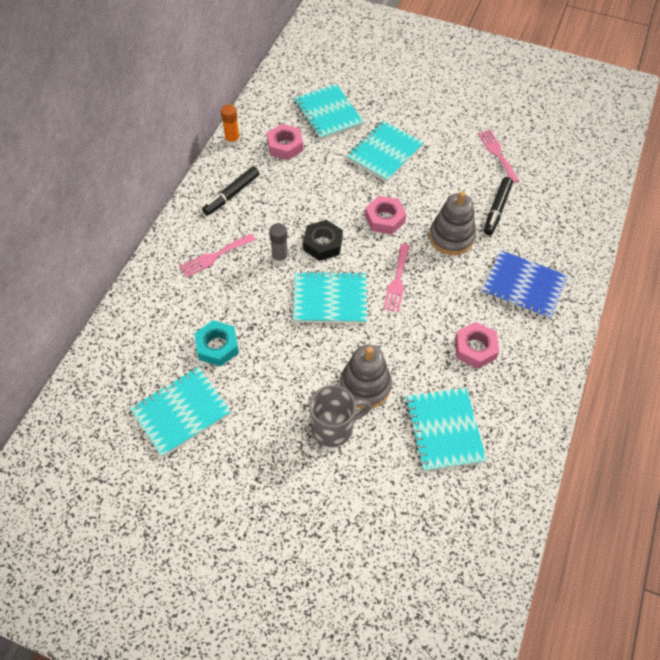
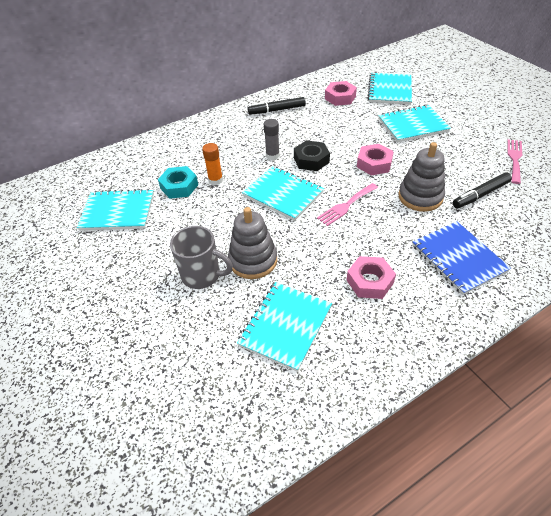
camera: 40 degrees right, 10 degrees down
(214, 256) = (231, 138): pink fork -> none
(232, 140) = (307, 83): orange glue stick -> orange glue stick (215, 180)

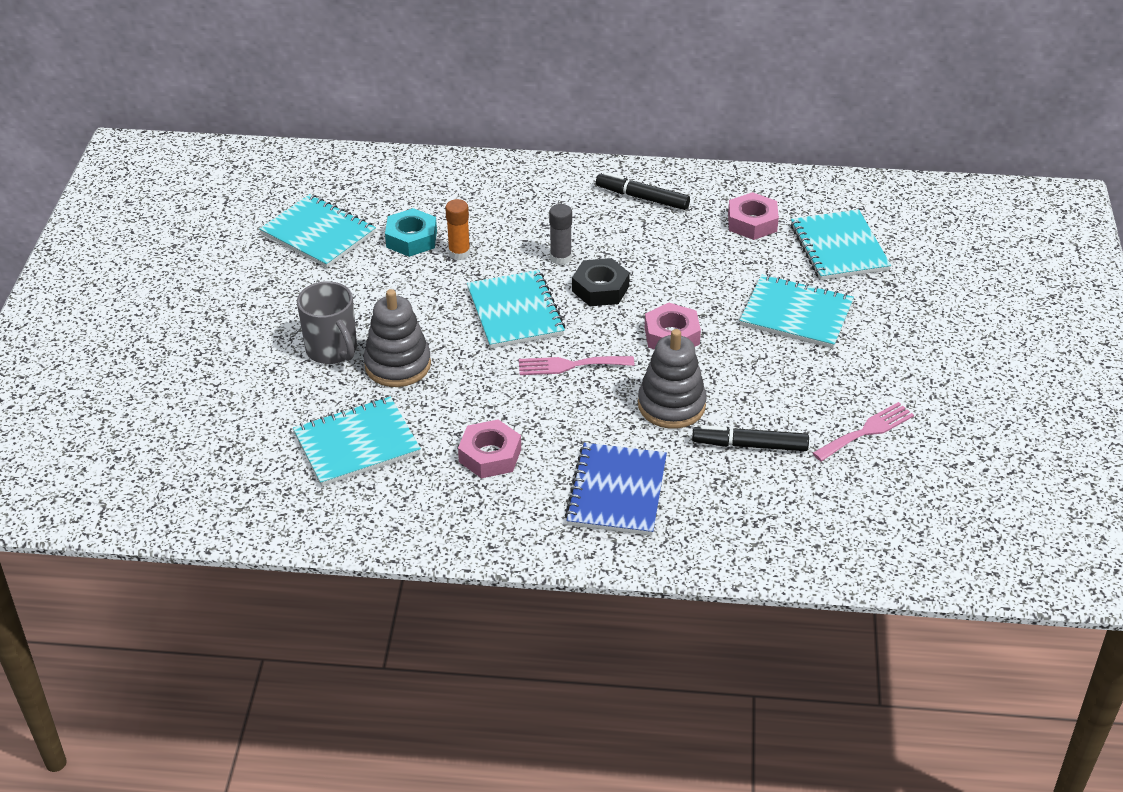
camera: 35 degrees right, 5 degrees down
(390, 90) = (839, 247): turquoise notebook -> turquoise notebook turned 60 degrees counterclockwise

